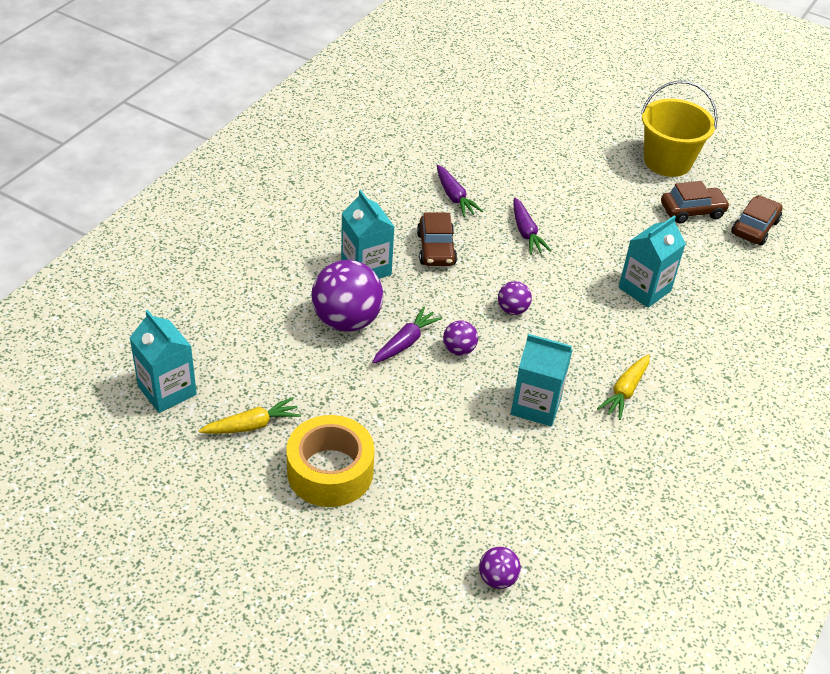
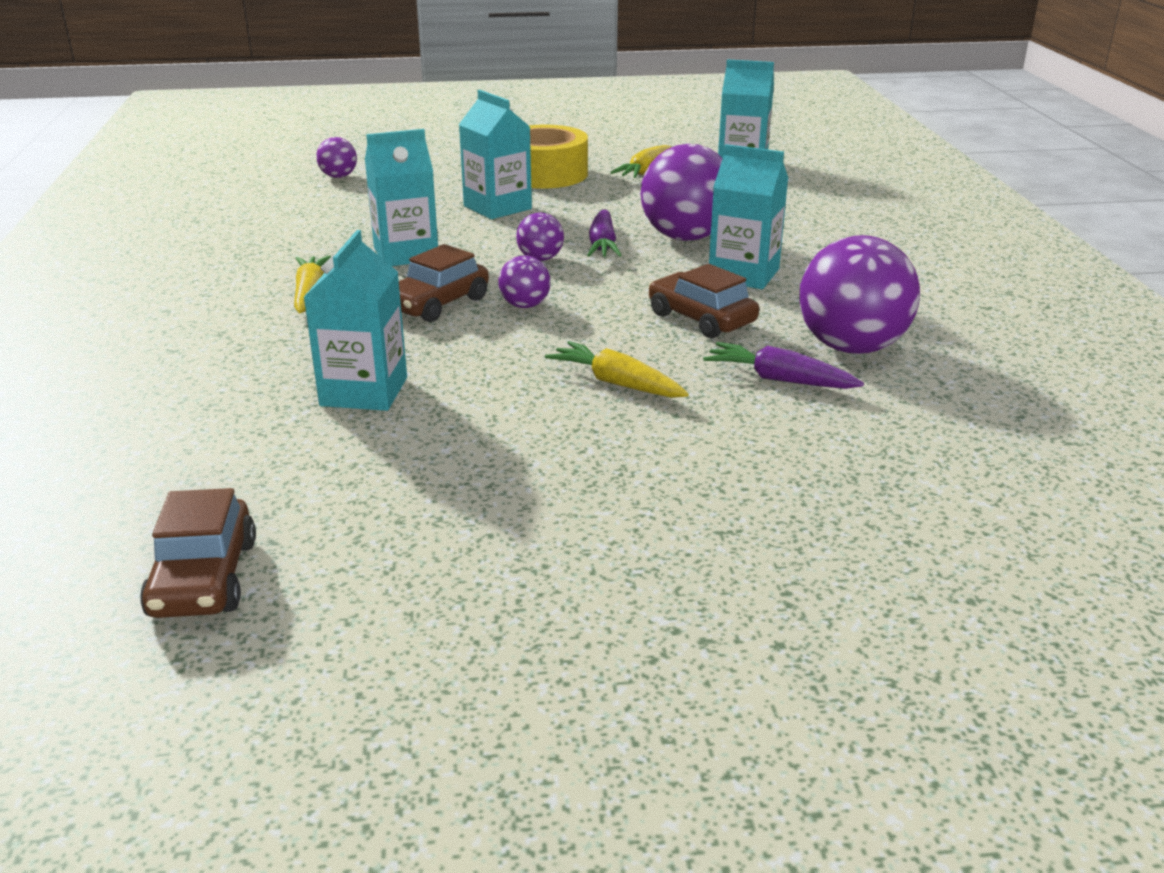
camera: 145 degrees right, 15 degrees down
(396, 195) = (851, 347): none -> purple ball
(421, 435) = (497, 207): none -> turquoise carton
(526, 233) = (616, 383): purple carrot -> yellow carrot
(667, 161) = (503, 636): yellow bucket -> none
(692, 211) = (364, 547): brown car -> brown car (437, 304)

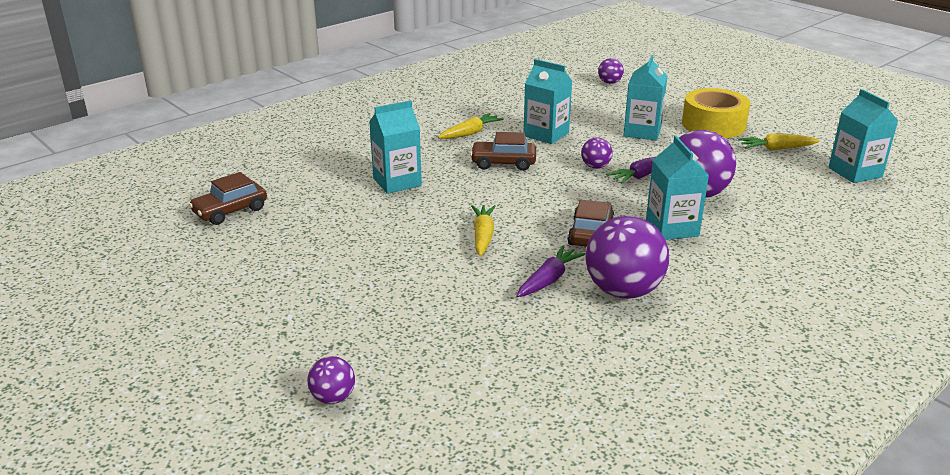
camera: 55 degrees right, 0 degrees up
(525, 305) = (534, 183): purple ball -> purple ball (333, 397)
(778, 379) = (549, 279): purple carrot -> purple carrot turned 45 degrees clockwise

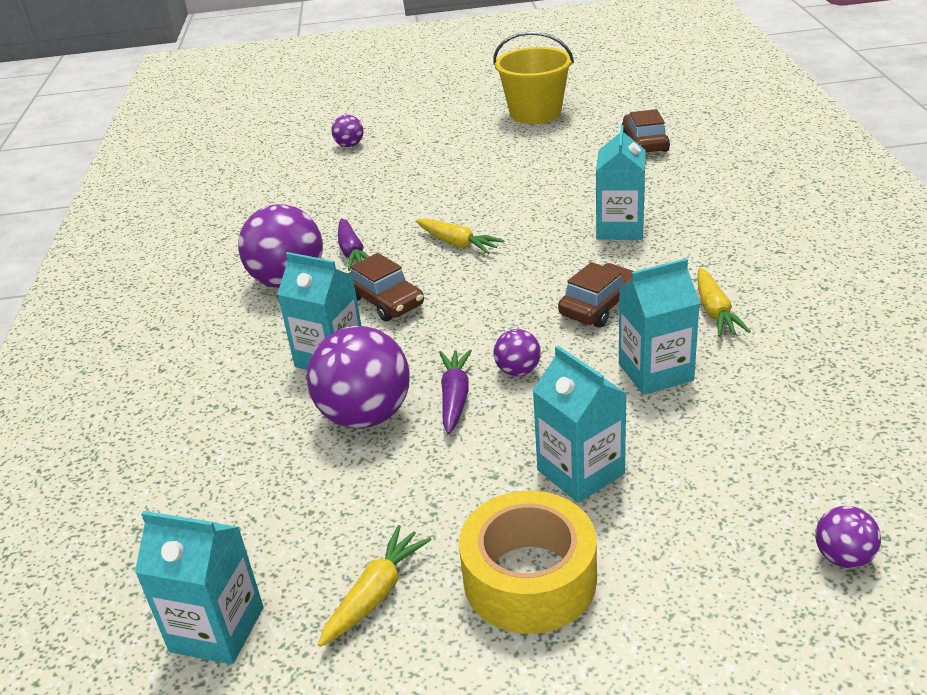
camera: 130 degrees right, 5 degrees up
(172, 292) = (535, 113): none -> yellow bucket

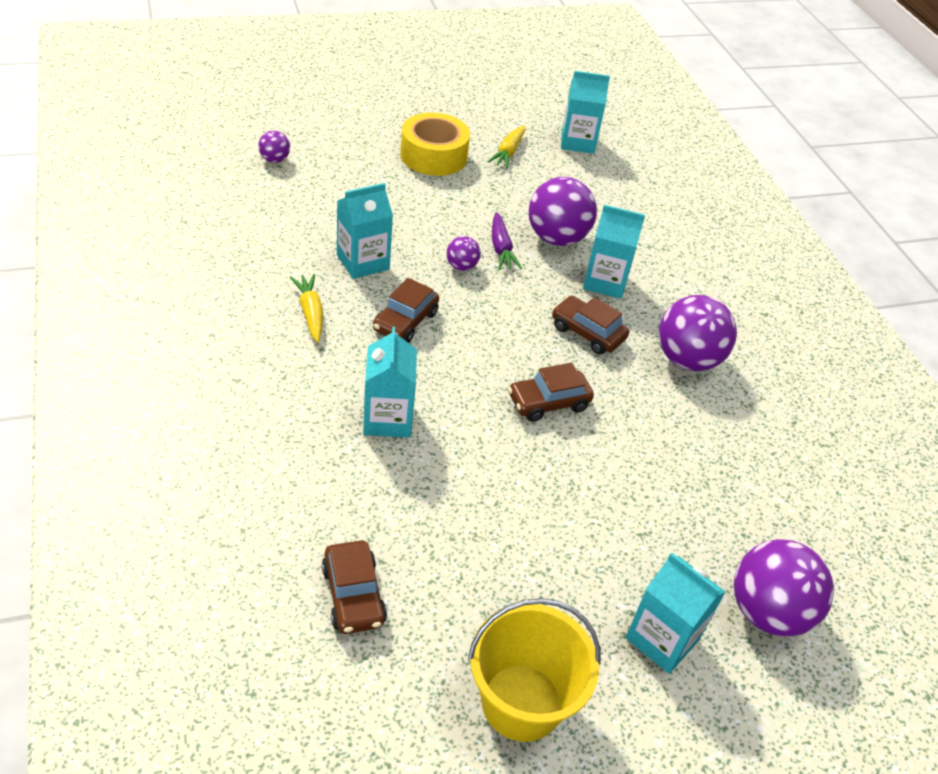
camera: 160 degrees right, 10 degrees up
(349, 145) = (767, 612): purple ball -> purple ball, size x2.05
(352, 253) = (648, 394): purple carrot -> none
(458, 244) = (548, 402): yellow carrot -> brown car
(580, 472) = (411, 201): turquoise carton -> turquoise carton (662, 639)

